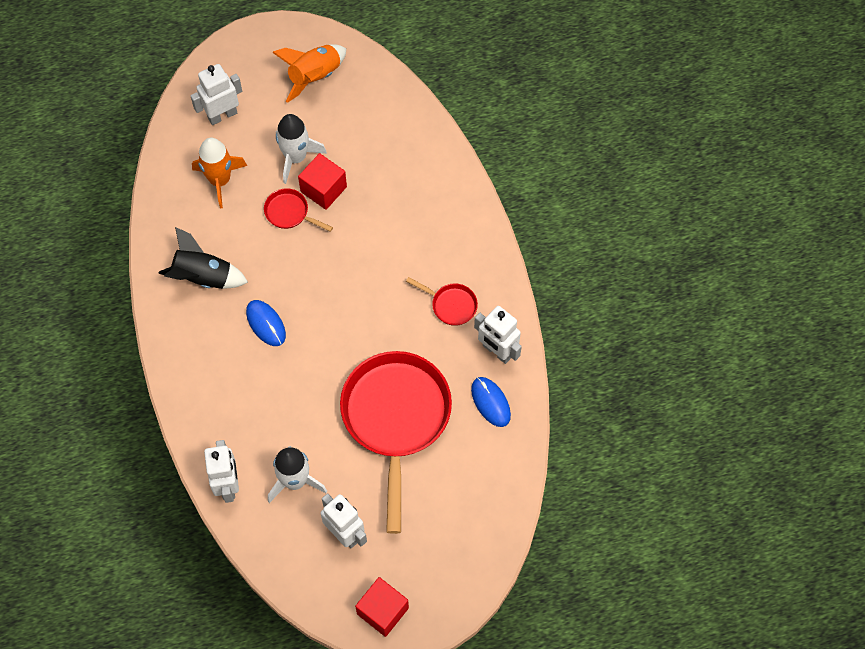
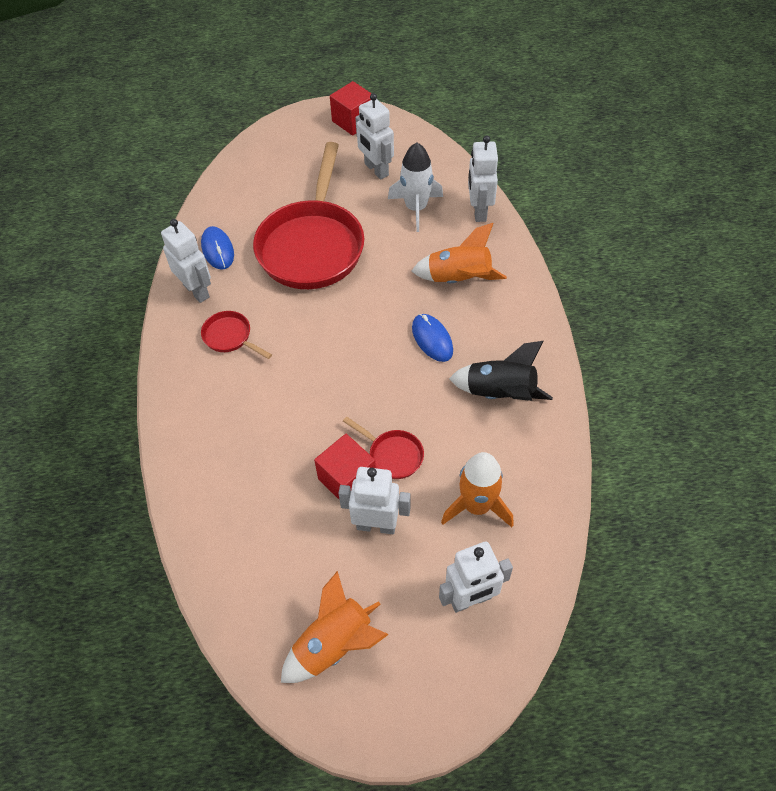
camera: 170 degrees left, 10 degrees down
(245, 393) = (458, 279): none -> orange rocket
(296, 157) = (376, 525): white rocket -> white robot

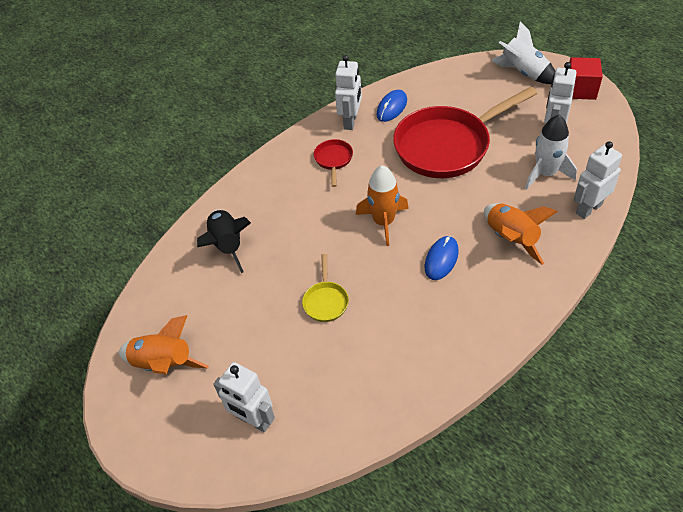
camera: 55 degrees right, 5 degrees down
(291, 137) = (523, 73): none -> white rocket
(347, 479) = (285, 289): red cube -> none
(376, 525) = (265, 328): white robot -> none
(392, 455) = (325, 301): red pan -> yellow pan
(477, 506) = (329, 376): orange rocket -> orange rocket (384, 222)
(500, 393) = (436, 329): black rocket -> black rocket (227, 245)

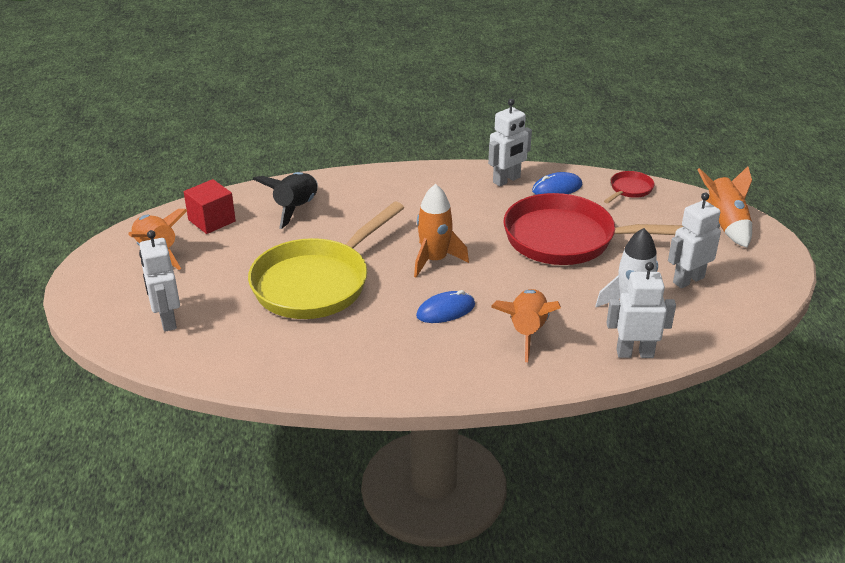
camera: 35 degrees right, 15 degrees down
(325, 301) = (316, 283): yellow pan -> yellow pan, size x2.38
(333, 160) = (454, 198): red pan -> red pan (629, 189)
(523, 73) = (725, 224): white rocket -> orange rocket
(580, 90) = (767, 265): red cube -> red cube (212, 220)

